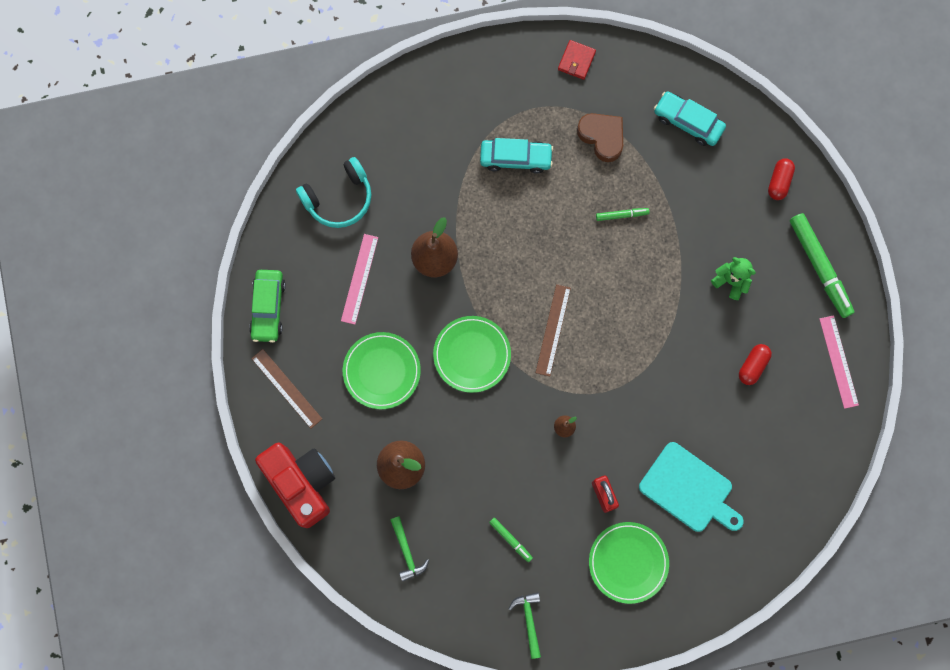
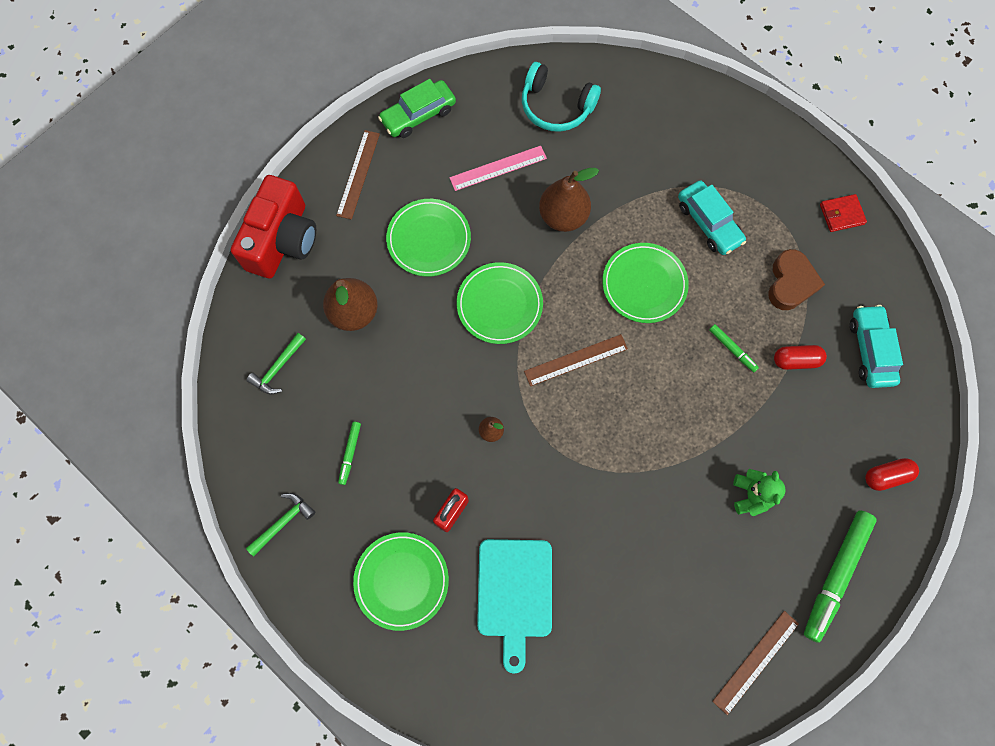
camera: 55 degrees right, 5 degrees down
(530, 240) = (644, 284): none -> green plate
(752, 366) = (684, 574): red capsule -> red capsule (796, 360)
(838, 361) = (755, 661): pink ruler -> brown ruler

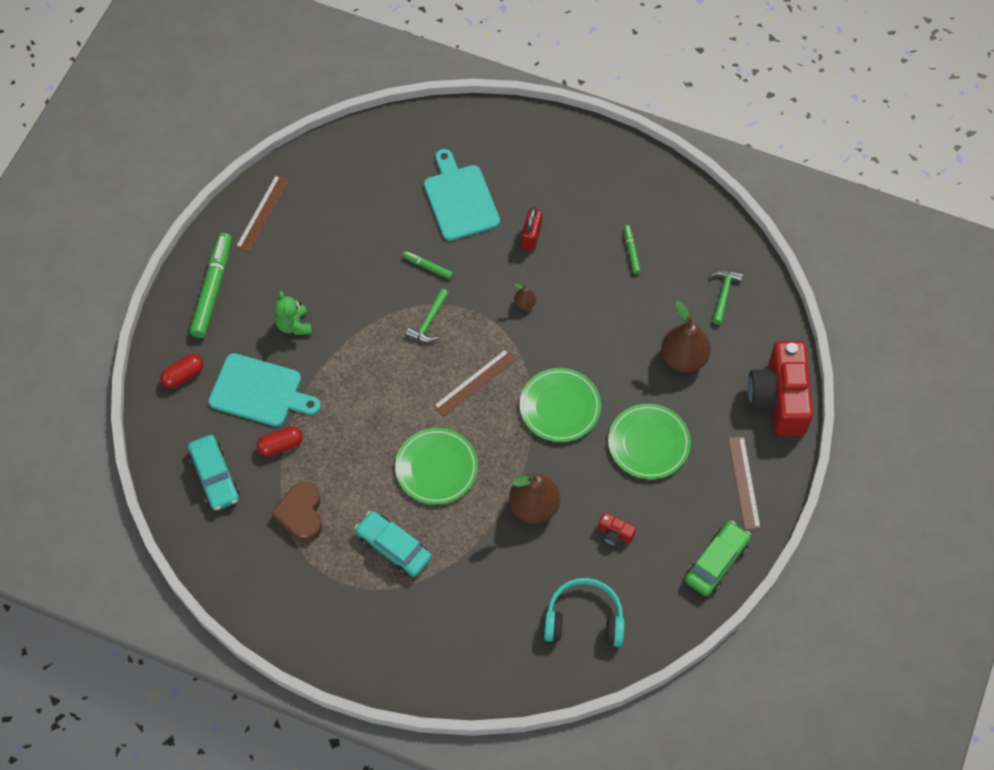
camera: 160 degrees right, 10 degrees down
(283, 522) = (658, 189): green hammer -> green hammer (429, 322)
(401, 581) = (549, 180): green plate -> none
(498, 168) = (615, 534): pink ruler -> red camera
(732, 349) = (340, 436): green marker -> green marker (428, 267)
(805, 428) = (260, 391): none -> turquoise cutting board
(841, 214) = (266, 600): red wallet -> none

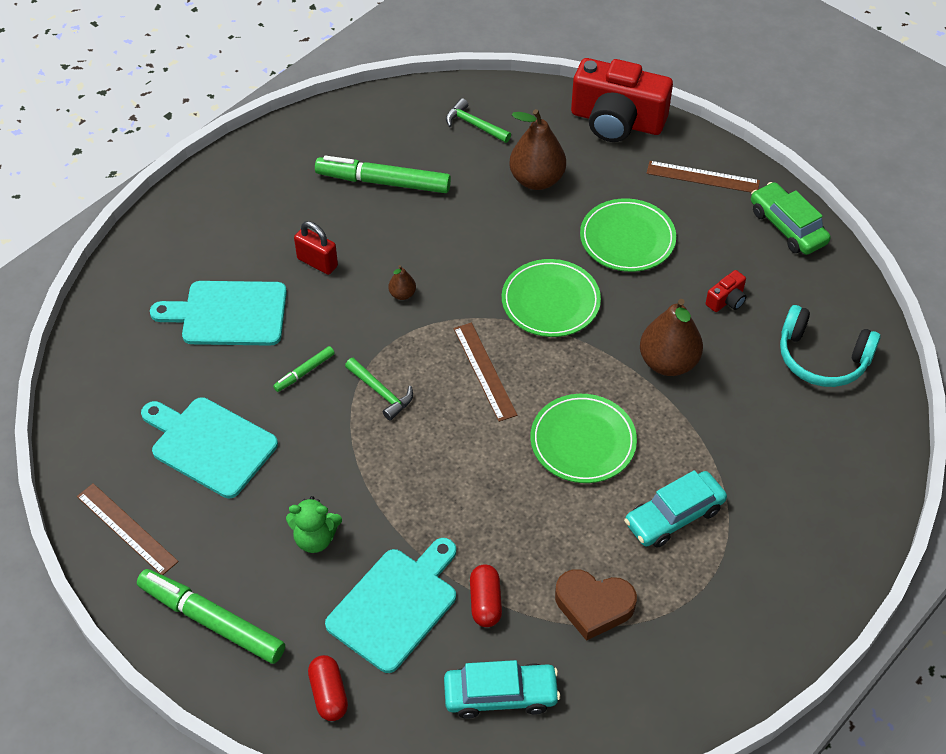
camera: 70 degrees left, 10 degrees down
(344, 233) = (210, 445): none -> turquoise cutting board
(584, 619) = (822, 358): turquoise headphones -> turquoise headphones turned 90 degrees counterclockwise
(631, 251) = (383, 182): green marker -> green marker, size x2.09

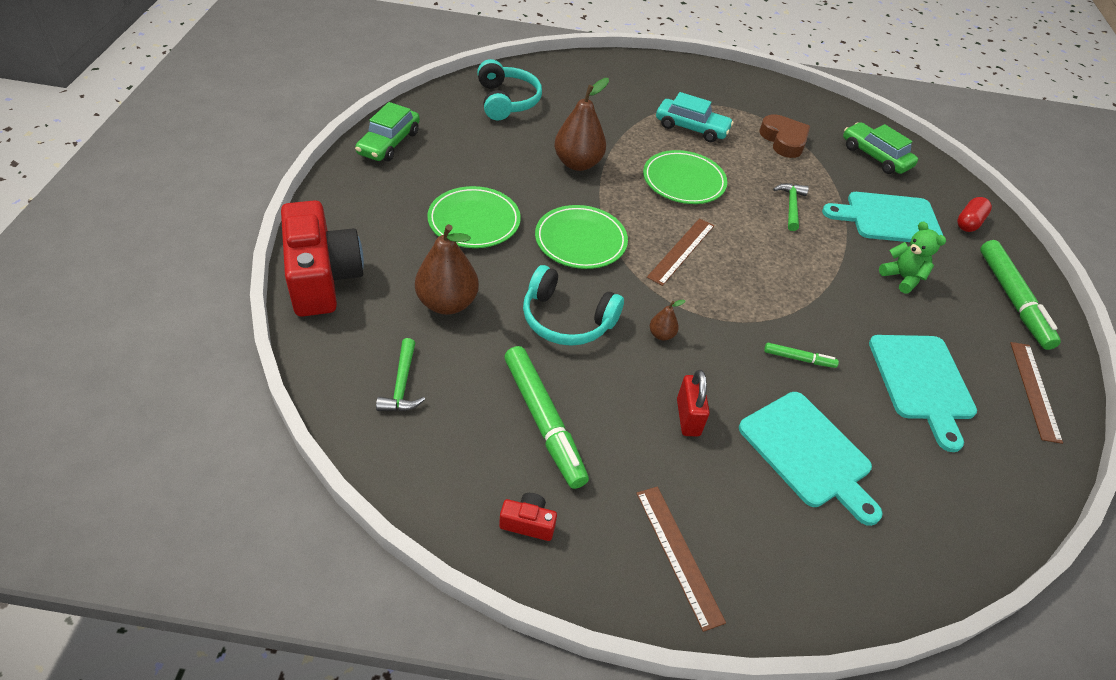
camera: 130 degrees left, 5 degrees down
(381, 392) = (762, 300): green hammer -> green hammer (791, 206)
(465, 243) = (567, 319): none -> turquoise headphones
(485, 602) = (837, 182): red capsule -> none
(500, 695) = (875, 156): turquoise car -> green car
(702, 177) = (364, 201): brown ruler -> brown ruler (678, 554)
(726, 300) = (493, 153): red camera -> red camera (528, 523)

